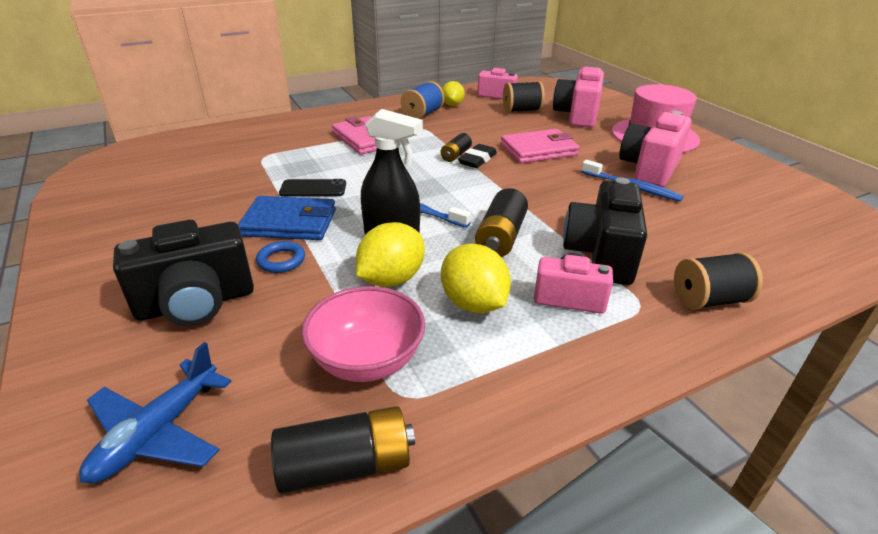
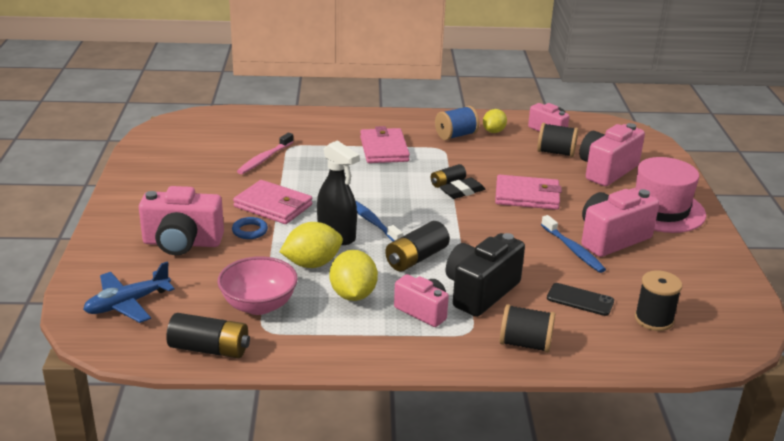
camera: 25 degrees right, 5 degrees down
(196, 303) = (182, 243): black camera -> pink camera
(242, 175) = (265, 158): none -> pink toothbrush
(289, 223) = (273, 206): blue wallet -> pink wallet
(313, 189) = (308, 183): black phone -> black phone (580, 300)
(776, 233) = (654, 319): none -> black spool

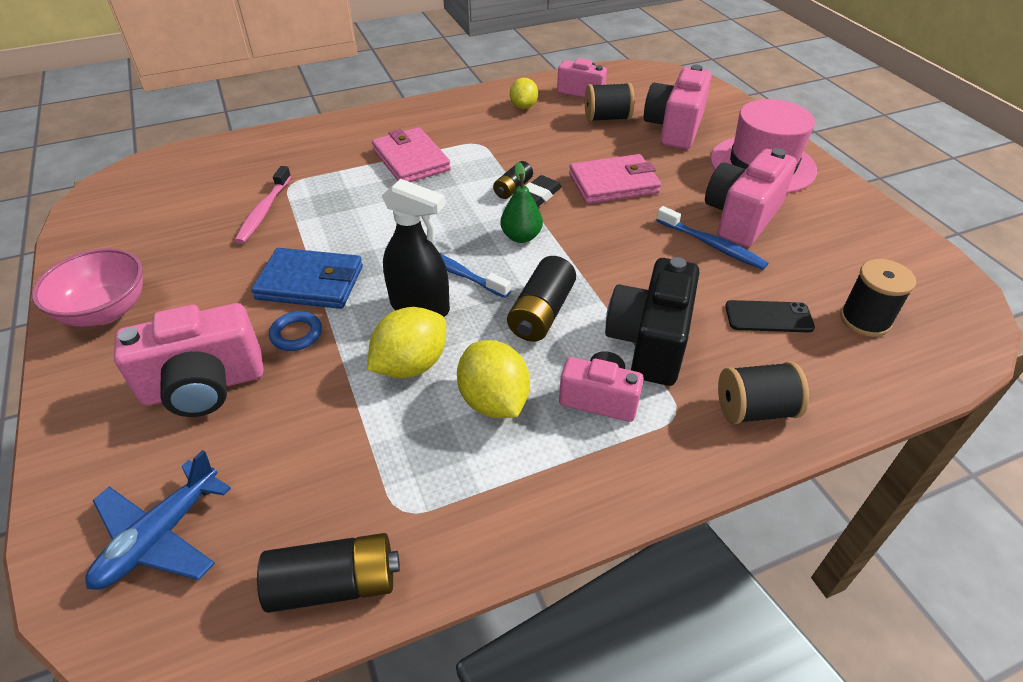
camera: 20 degrees left, 15 degrees up
(259, 305) = (371, 466): pink bowl -> pink bowl (106, 311)
(273, 206) = (310, 283): pink wallet -> blue wallet
(433, 213) = (521, 237): none -> green pear
(456, 135) = (485, 121): blue spool -> none

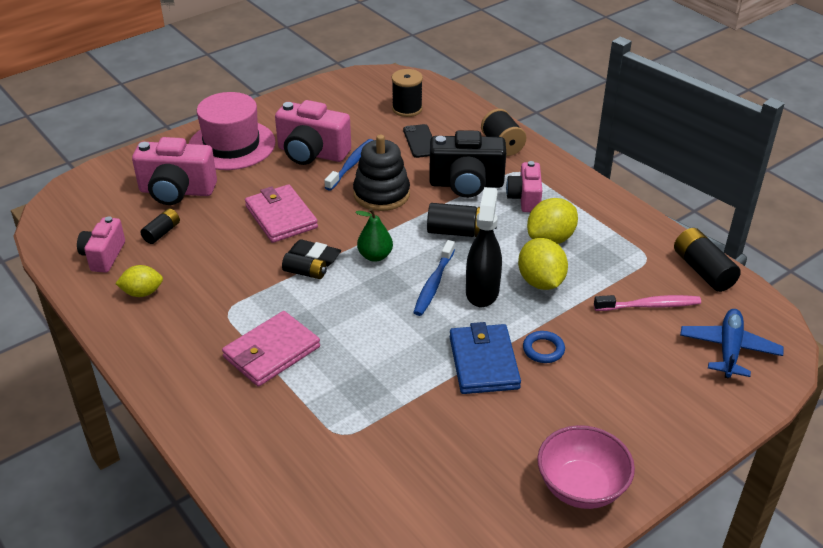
camera: 105 degrees left, 5 degrees down
(160, 536) = (729, 349): blue plane -> blue plane turned 90 degrees counterclockwise
(204, 386) = (618, 380): pink camera -> none
(264, 211) = (395, 435): pink toothbrush -> pink toothbrush (649, 305)
(411, 365) = (540, 282): yellow lemon -> yellow lemon turned 45 degrees clockwise
(607, 118) = (162, 232): black spool -> black battery
(641, 260) = (381, 194): none -> black stacking toy

